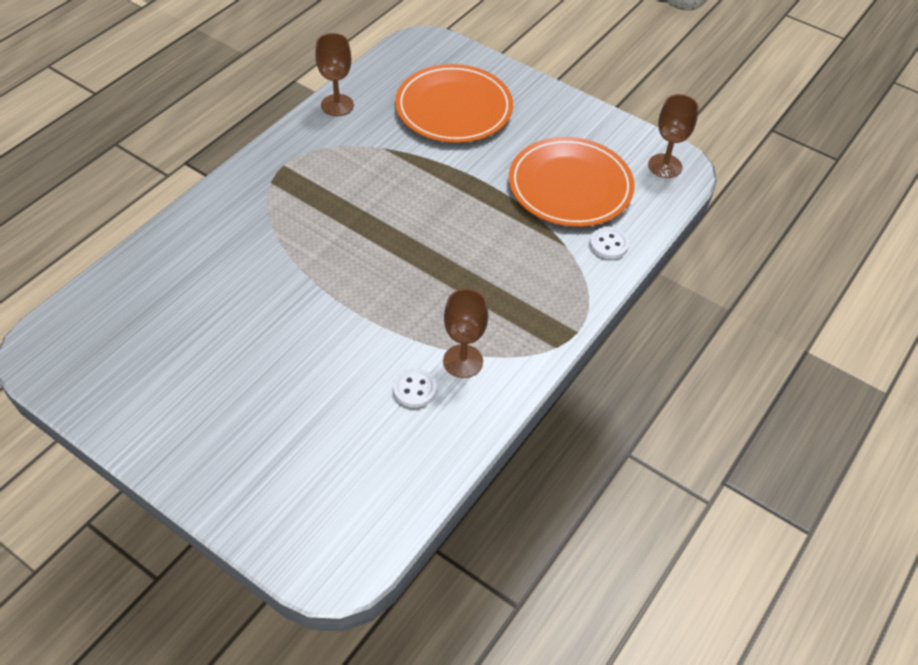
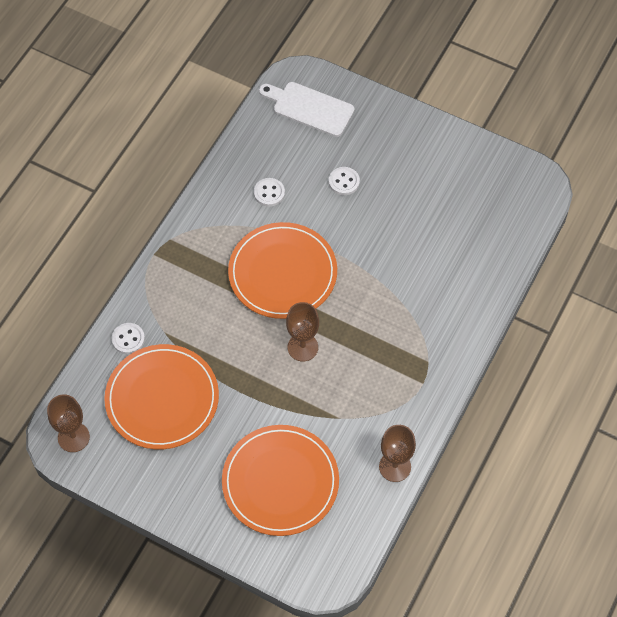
camera: 175 degrees right, 10 degrees up
(307, 390) = (344, 182): none -> white button
(327, 511) = (309, 108): none -> white cutting board
(415, 289) = (282, 273): none -> orange plate
(463, 361) = (237, 218): brown goblet -> brown goblet (302, 347)

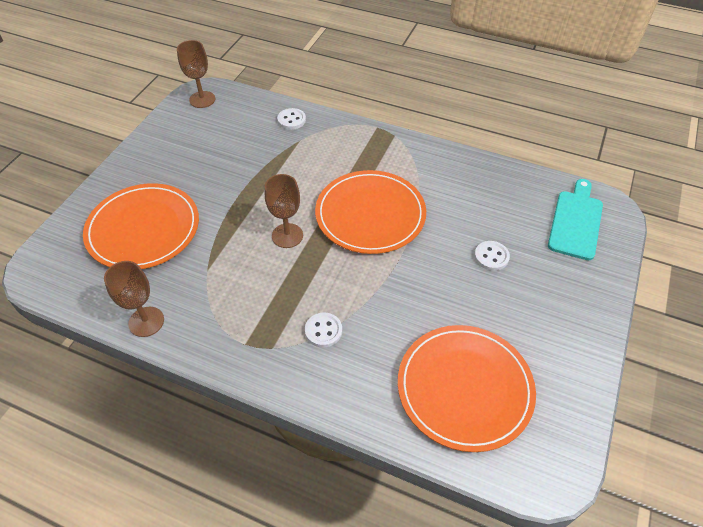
camera: 85 degrees right, 10 degrees down
(162, 399) = (234, 145): orange plate -> orange plate (464, 388)
(269, 193) = (461, 197): white button -> white button (323, 331)
(309, 108) = (576, 222): white cutting board -> turquoise cutting board

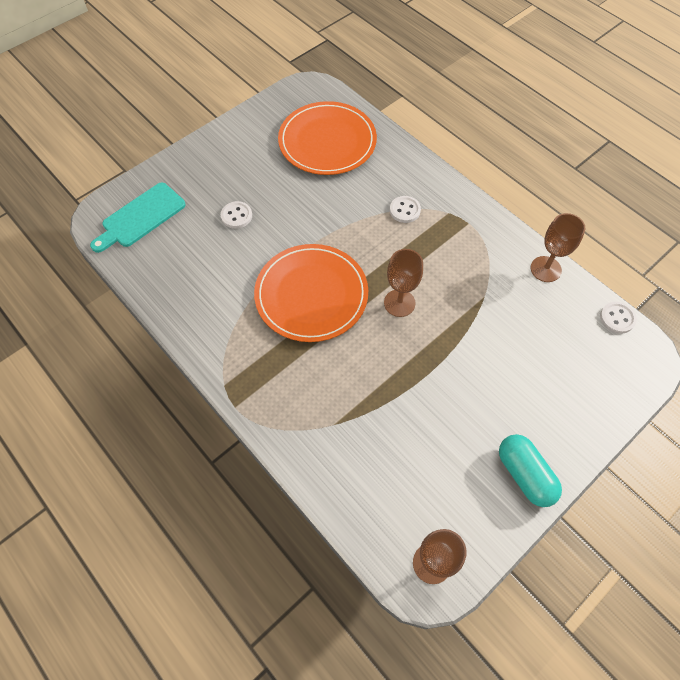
camera: 155 degrees left, 10 degrees up
(143, 229) = (539, 366): orange plate -> none
(146, 157) = (524, 474): none -> turquoise capsule
(291, 120) = (328, 464): white button -> white button (617, 318)

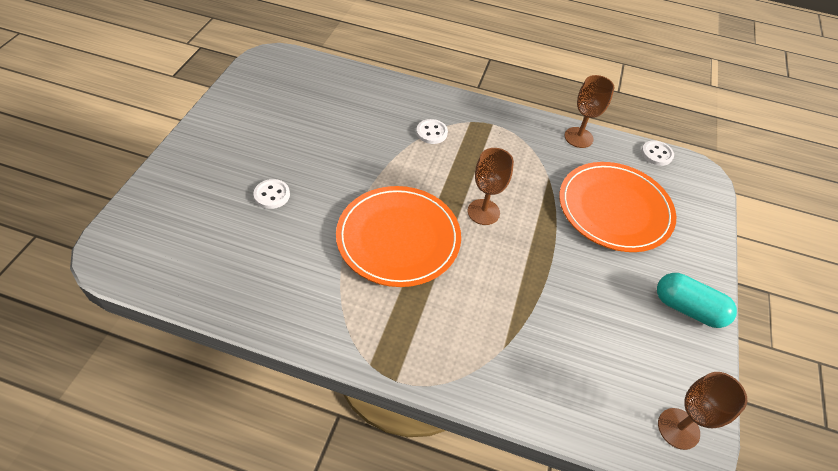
camera: 35 degrees left, 10 degrees down
(140, 217) = (162, 236): turquoise cutting board -> none
(327, 141) = (319, 98): orange plate -> orange plate (614, 209)

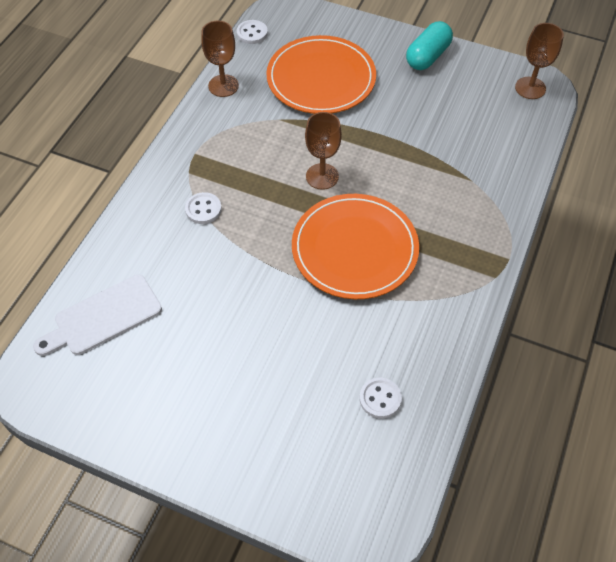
camera: 80 degrees left, 5 degrees up
(272, 195) = (292, 367): white button -> white button (380, 398)
(324, 86) = (103, 317): none -> white cutting board

